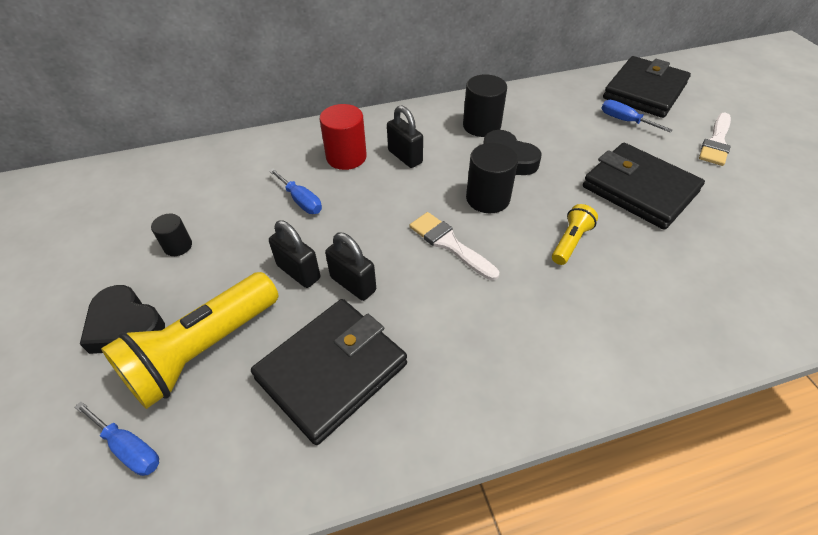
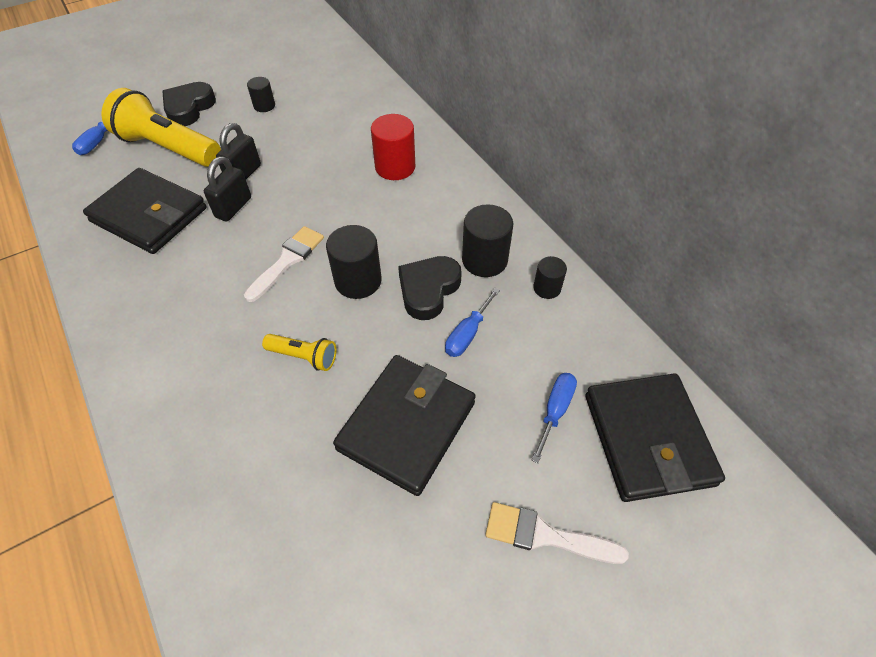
camera: 75 degrees right, 5 degrees up
(301, 201) = (327, 154): blue screwdriver -> blue screwdriver (467, 334)
(405, 157) = (408, 207): black padlock -> none
(517, 103) = (547, 288): none -> black cylinder
(644, 91) = (647, 439): black wallet -> black wallet turned 60 degrees clockwise

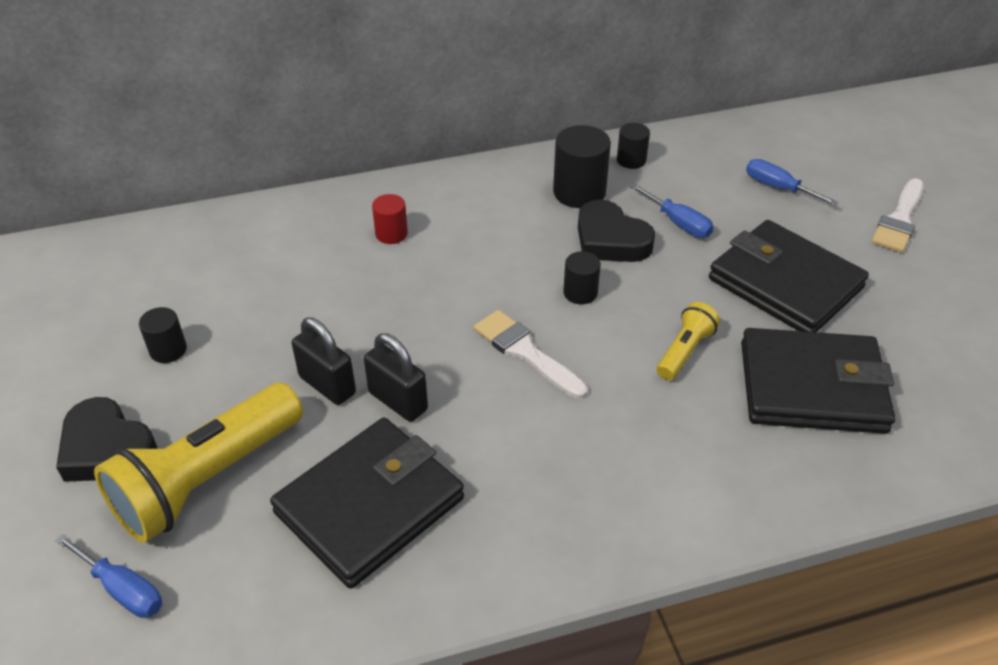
camera: 75 degrees left, 10 degrees down
(358, 281) = (580, 293): black cylinder -> black cylinder, size x0.58
(395, 167) = (391, 234): red cylinder -> red cylinder, size x0.58
(647, 439) = (811, 145): black wallet -> black wallet (812, 387)

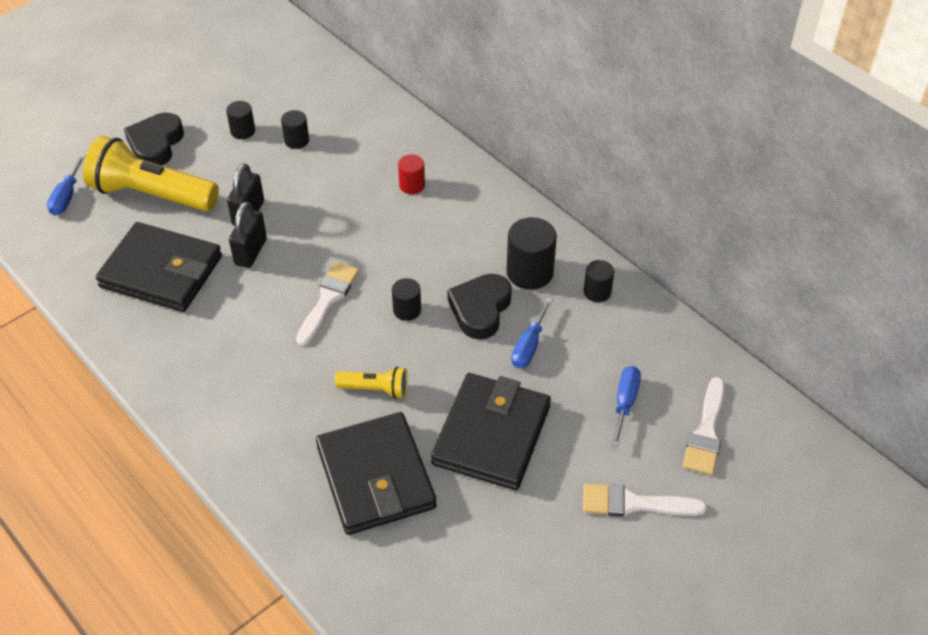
camera: 65 degrees right, 5 degrees up
(233, 305) = (296, 140): none -> black cylinder
(831, 155) = (706, 432): none -> white brush

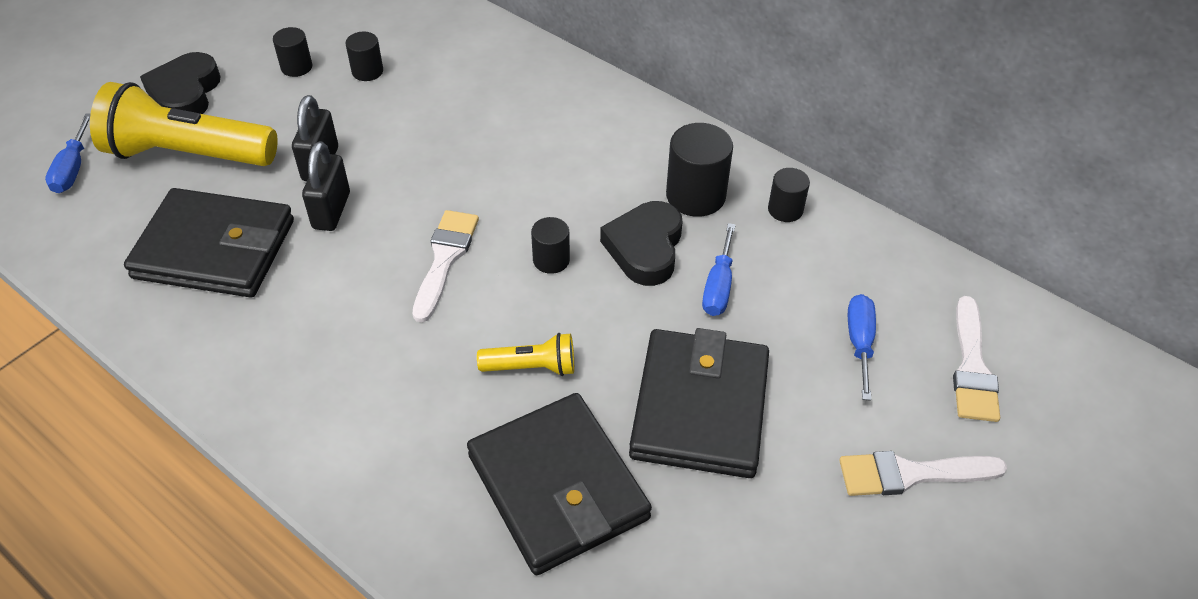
camera: 10 degrees left, 0 degrees up
(412, 185) = (523, 109): red cylinder -> none

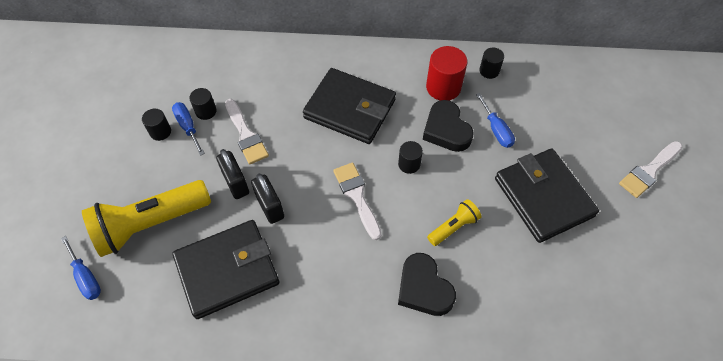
camera: 35 degrees left, 10 degrees up
(185, 93) = (107, 187): black heart -> black heart (423, 288)
(557, 487) = (521, 279): black wallet -> black wallet (350, 109)
(695, 196) = (443, 87): black cylinder -> red cylinder
(859, 342) = (577, 121): blue screwdriver -> blue screwdriver (188, 127)
(972, 367) = (629, 104): white brush -> white brush (246, 135)

